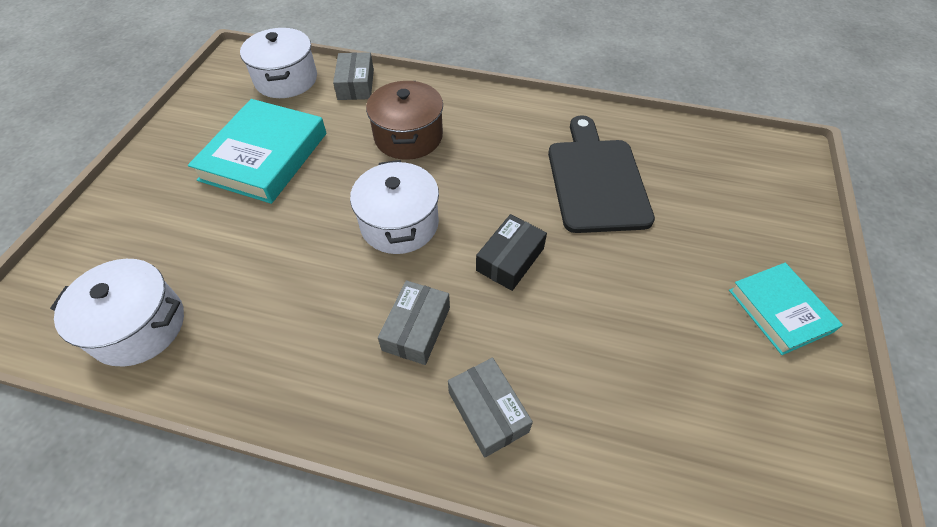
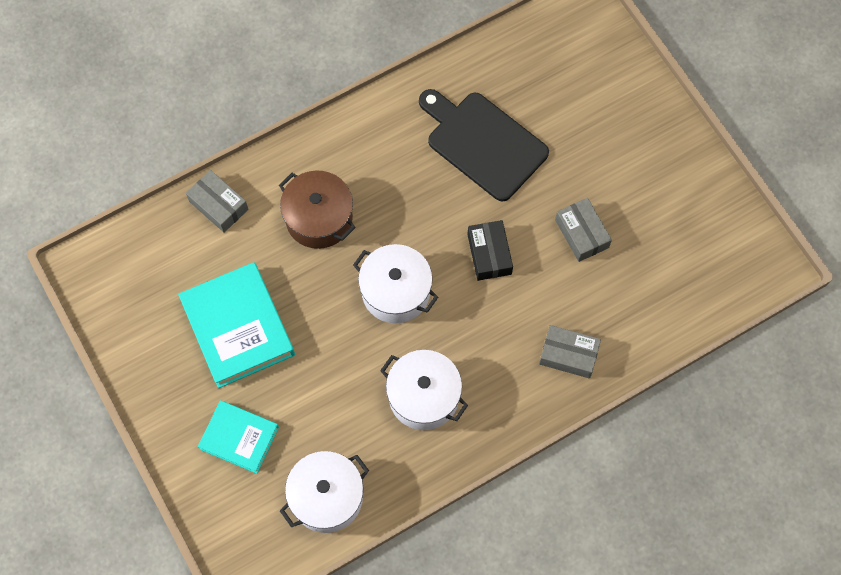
camera: 45 degrees left, 15 degrees up
(286, 79) = (155, 250): white pot -> white pot (424, 396)
(416, 328) = (484, 347): grey box -> grey box (581, 233)
(779, 311) = (662, 153): turquoise book -> turquoise book (239, 438)

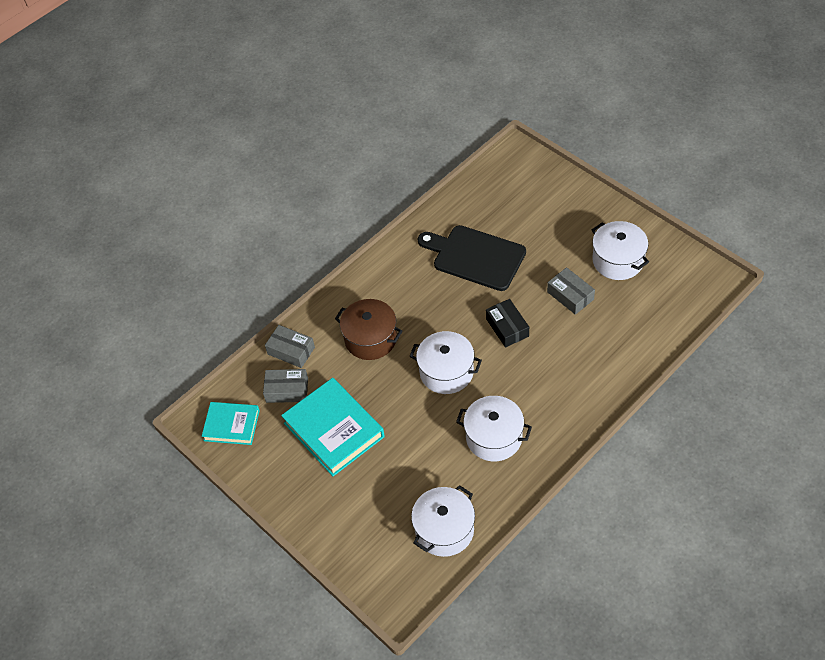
camera: 10 degrees left, 15 degrees down
(239, 438) = (361, 507): turquoise book -> turquoise book (231, 425)
(568, 355) = (592, 378): grey box -> grey box (287, 390)
(658, 202) = (618, 260): none -> white pot

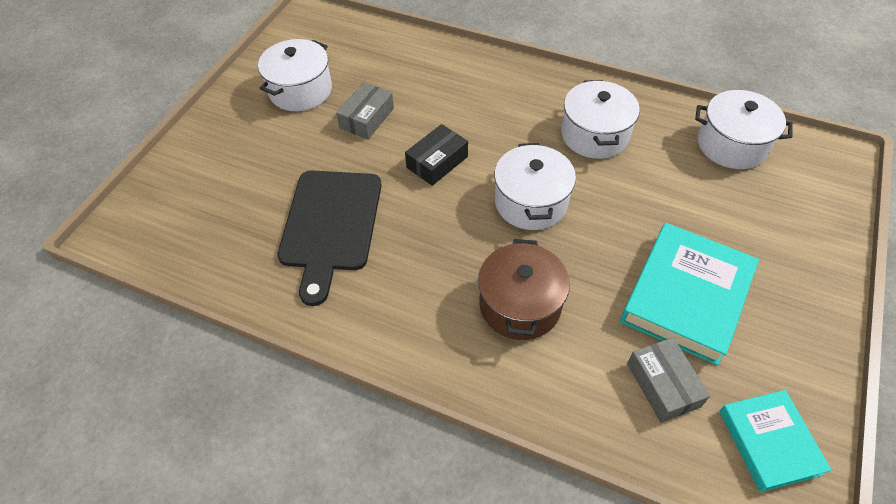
camera: 115 degrees left, 0 degrees up
(291, 351) = (593, 409): grey box -> none

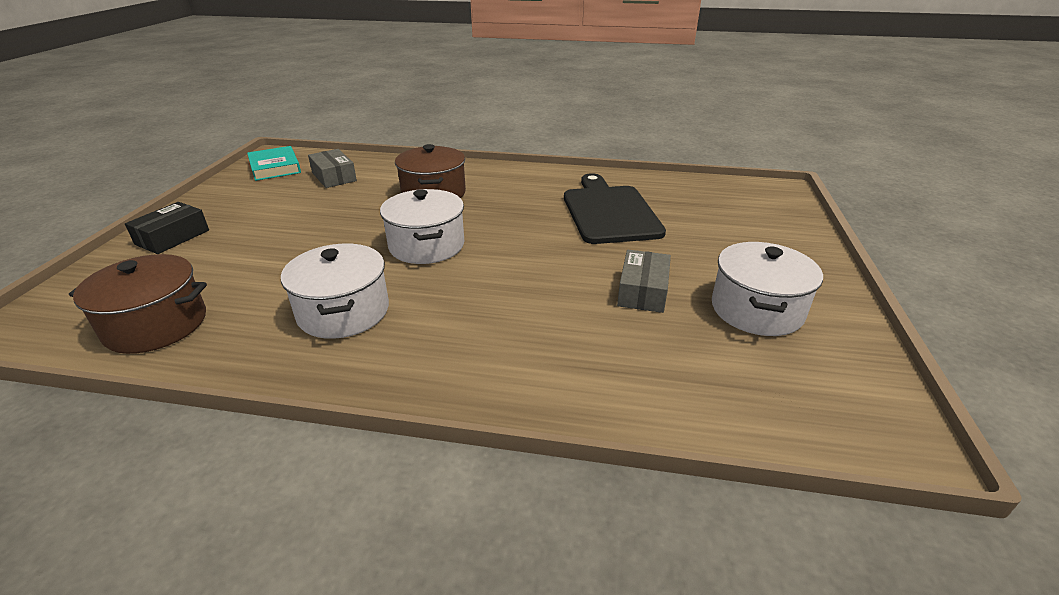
camera: 165 degrees right, 20 degrees down
(437, 162) = (534, 262): black box -> black box (172, 237)
(686, 296) = (295, 210): turquoise book -> none
(732, 145) = (156, 325): white pot -> brown pot

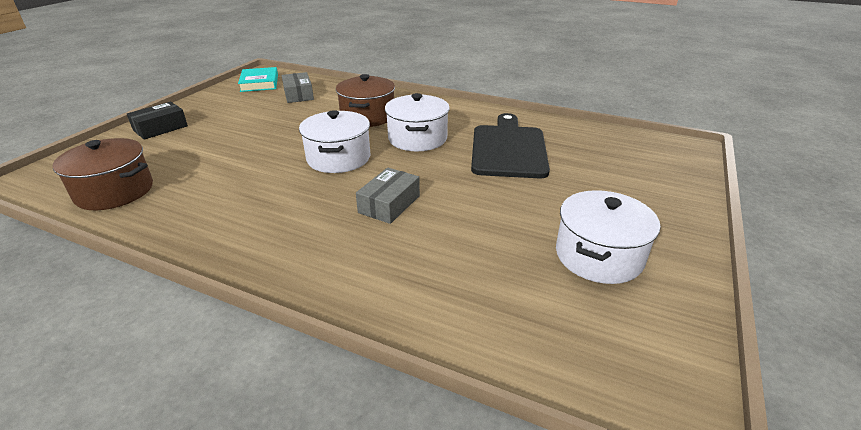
camera: 15 degrees right, 0 degrees up
(343, 312) = (247, 202): white pot -> white pot (417, 138)
(642, 291) = (499, 222): grey box -> grey box (389, 204)

